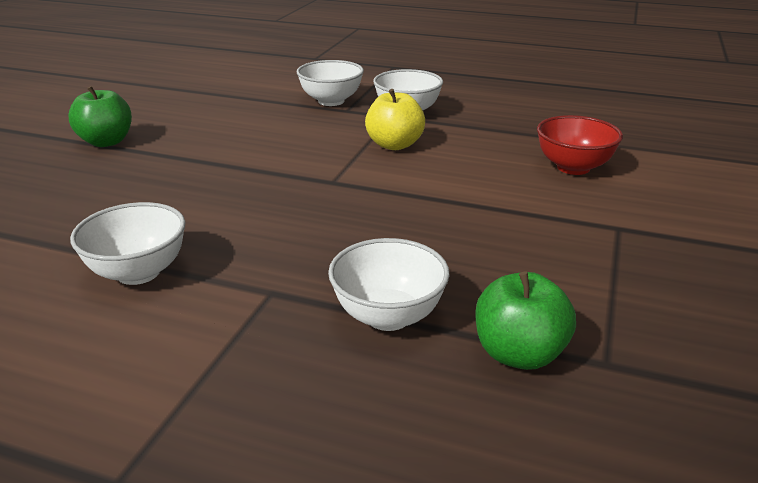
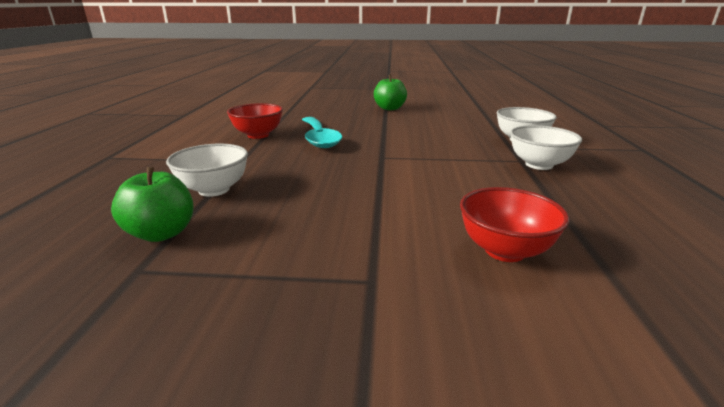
camera: 75 degrees right, 5 degrees down
(138, 272) = (258, 135): white bowl -> red bowl
(215, 216) = (319, 139): none -> turquoise spoon
(394, 145) = (463, 167): yellow apple -> none

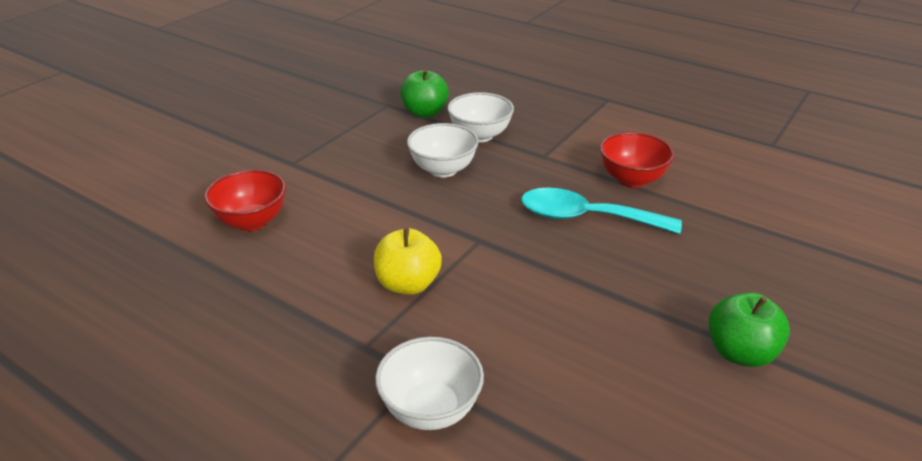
camera: 120 degrees right, 10 degrees up
(457, 164) = (408, 284): none -> yellow apple
(539, 165) = (338, 352): white bowl -> white bowl (443, 170)

